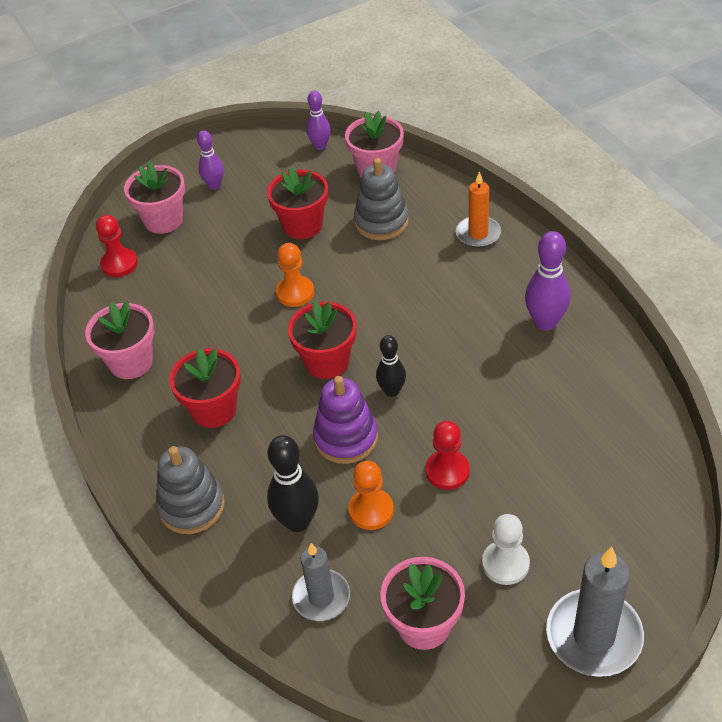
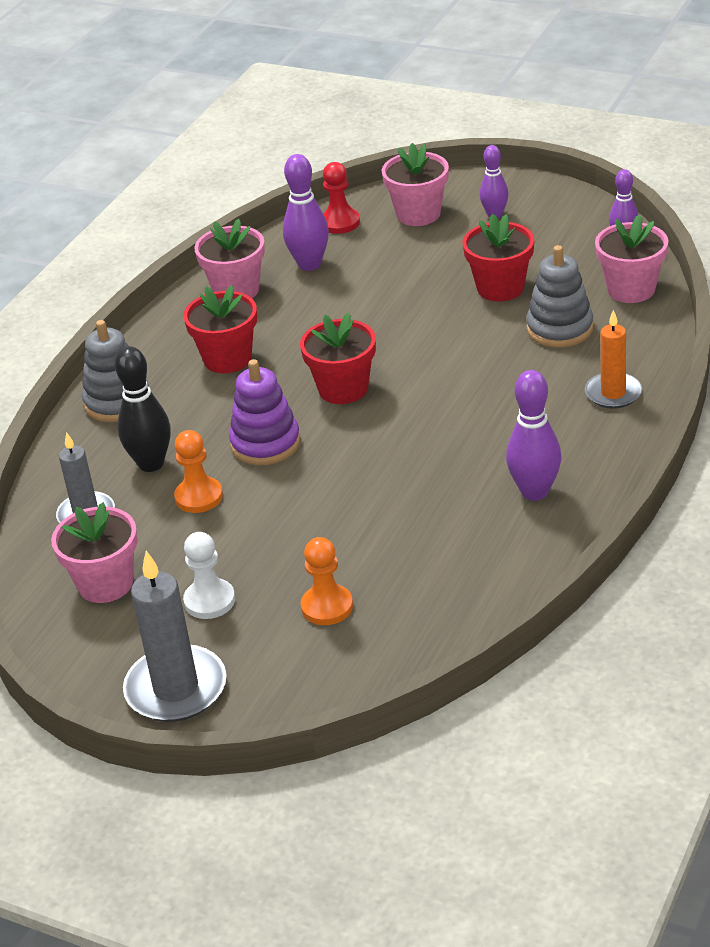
camera: 55 degrees right, 10 degrees down
(150, 305) = (309, 264): none -> purple bowling pin
(295, 293) = (408, 329): orange pawn -> orange pawn (327, 607)
(392, 391) = (346, 442): black bowling pin -> none
(447, 471) = (283, 518): red pawn -> none

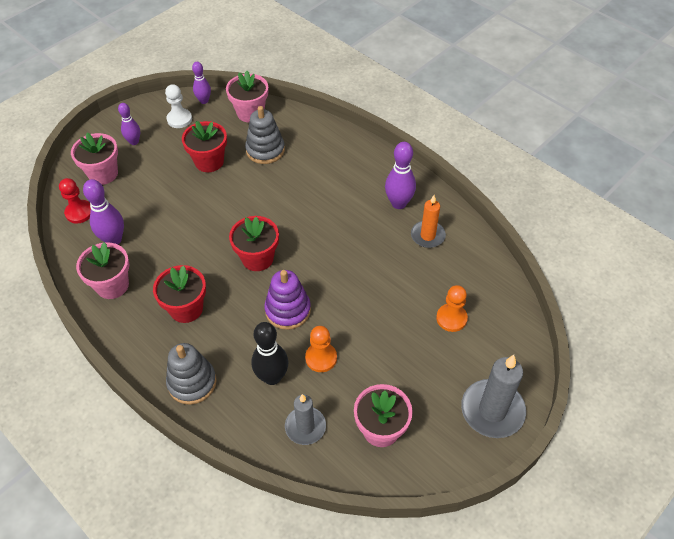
camera: 75 degrees left, 15 degrees up
(209, 601) = (422, 375): white pawn -> white pawn (179, 119)
(613, 393) = (335, 148): orange candle -> orange candle (427, 236)

